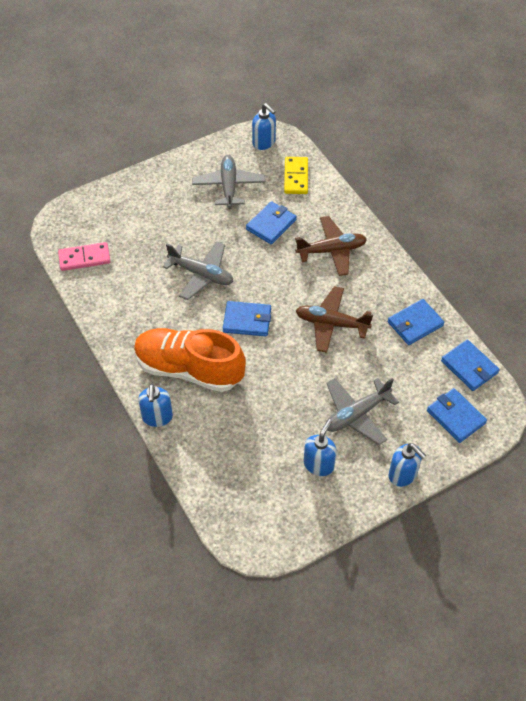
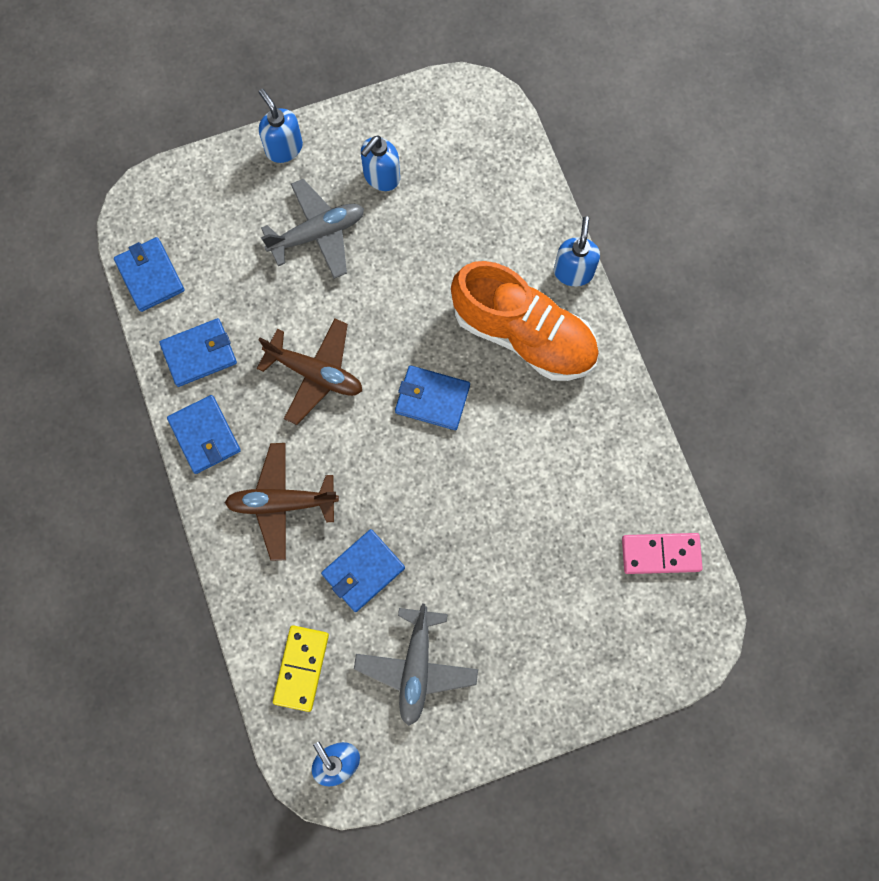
camera: 170 degrees left, 20 degrees up
(201, 274) = (486, 492): grey plane -> none
(456, 417) = (193, 210): blue wallet -> blue wallet (204, 435)

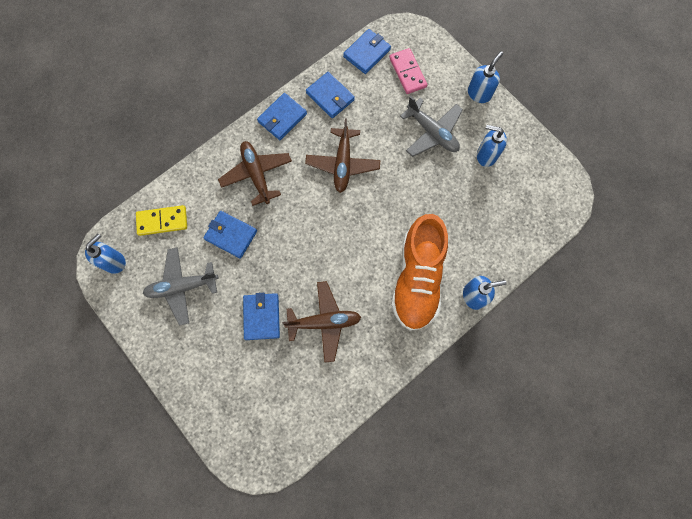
camera: 70 degrees right, 0 degrees up
(432, 399) = (353, 237): blue wallet -> blue wallet (262, 317)
(540, 480) = (324, 322): none -> brown plane
(661, 553) = (303, 417): pink domino -> pink domino (407, 72)

